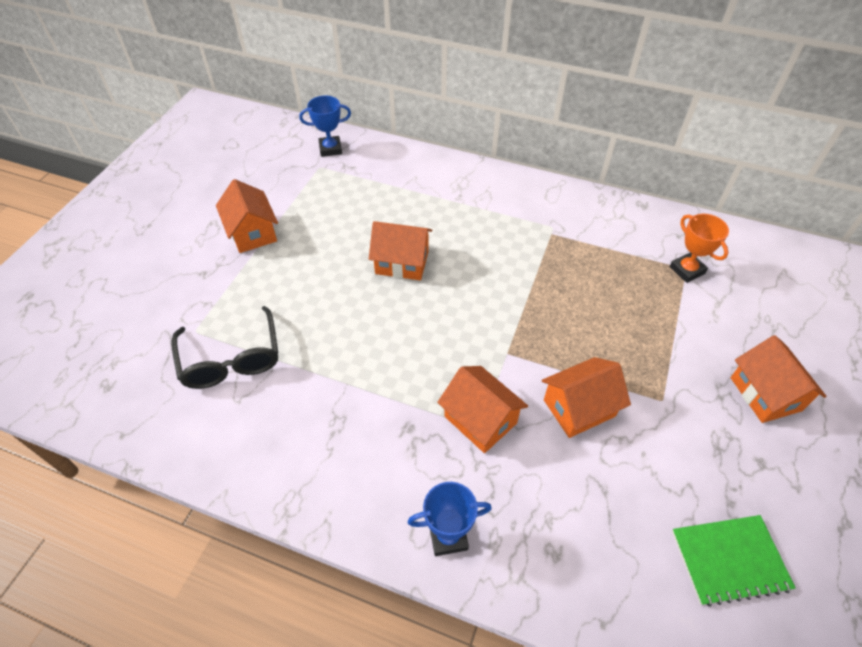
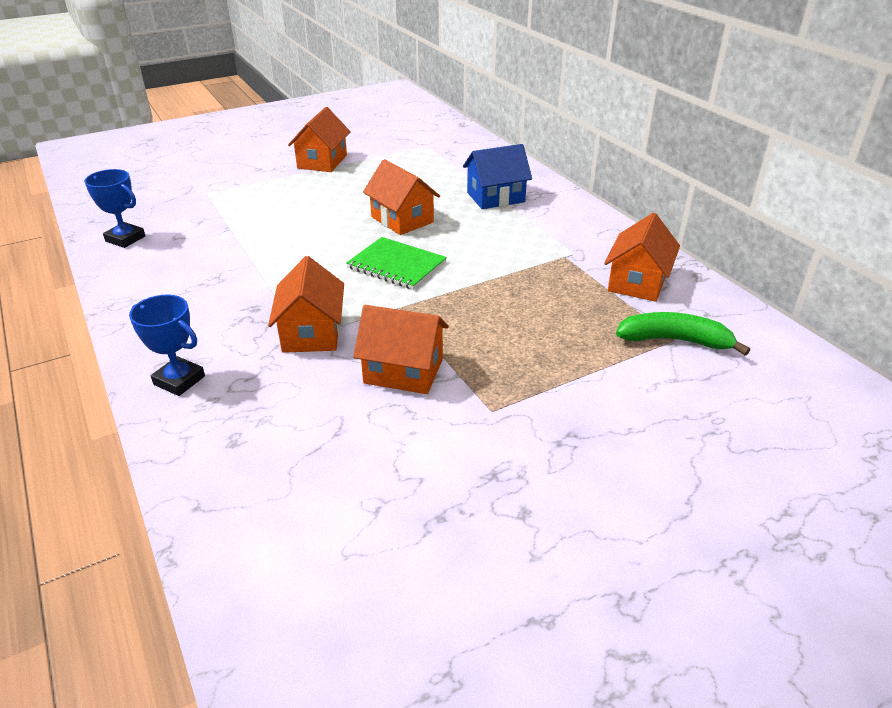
camera: 40 degrees right, 15 degrees down
(231, 359) = (205, 216): black glasses -> none
(330, 149) = (451, 139): blue trophy -> blue trophy (125, 239)
(440, 199) = (495, 197): none -> blue house
(687, 270) = (674, 340): orange trophy -> green banana
(729, 560) = (371, 552): green notebook -> green notebook (396, 265)
(765, 394) = (616, 469): orange house -> orange house (637, 282)

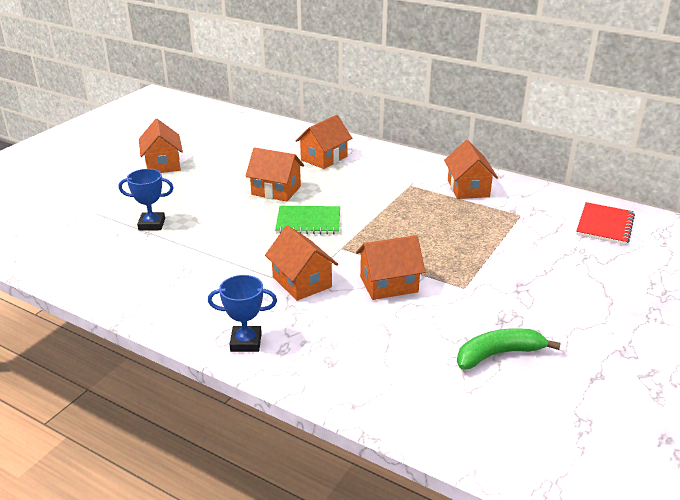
camera: 30 degrees left, 5 degrees down
(125, 239) = (68, 265): blue trophy -> blue trophy (152, 224)
(495, 197) = (324, 158): blue house -> orange house
(674, 340) = (521, 216): green banana -> green banana (498, 354)
(794, 395) = (604, 225): none -> red notebook

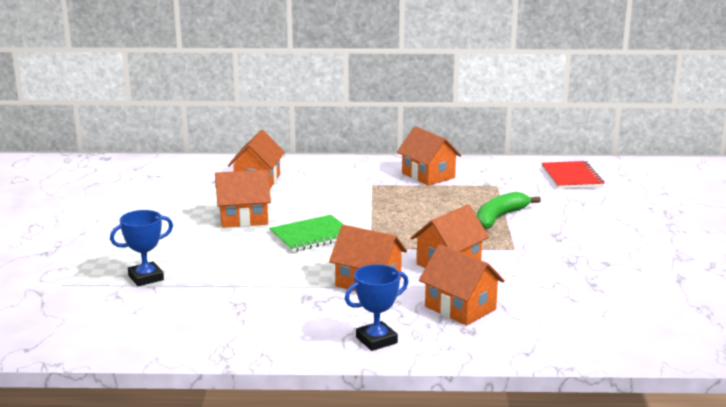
camera: 30 degrees left, 10 degrees down
(163, 164) = (81, 224): orange house -> orange house (460, 308)
(498, 354) = (595, 285): green banana -> green banana (500, 217)

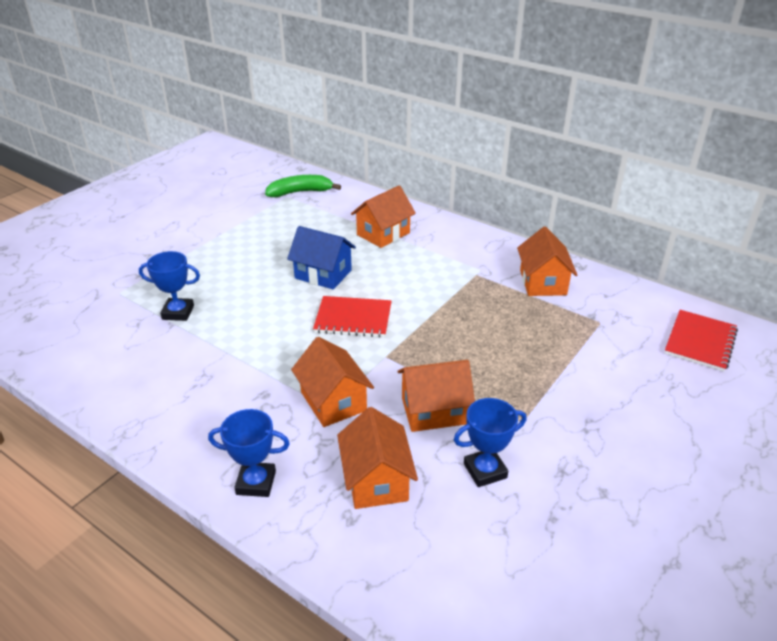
camera: 35 degrees right, 15 degrees up
(243, 218) = (323, 274): orange house -> blue house
(312, 236) = (353, 318): green notebook -> red notebook
(500, 217) = (555, 369): green banana -> green banana (300, 192)
(524, 279) = (485, 471): none -> blue trophy

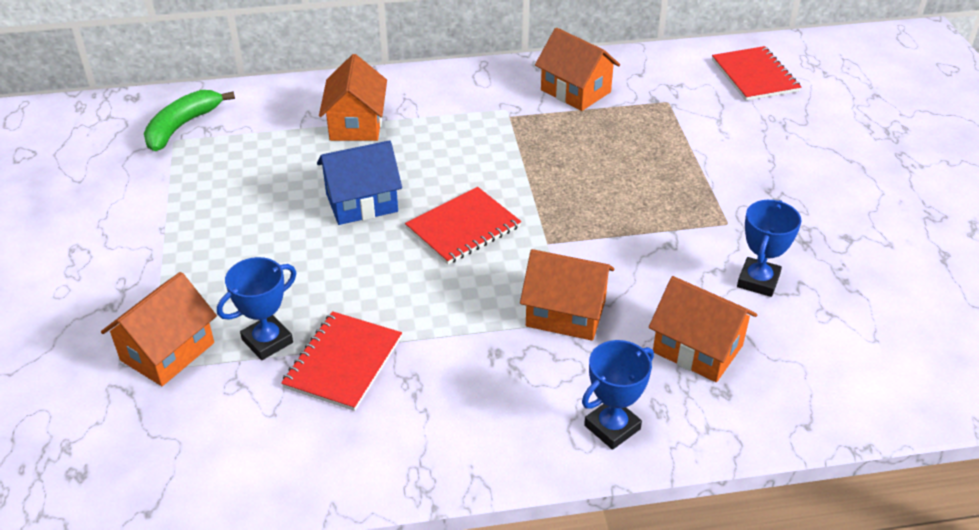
camera: 45 degrees left, 5 degrees up
(191, 346) = (343, 362): none -> red notebook
(434, 411) = (655, 262): orange house -> orange house (167, 351)

